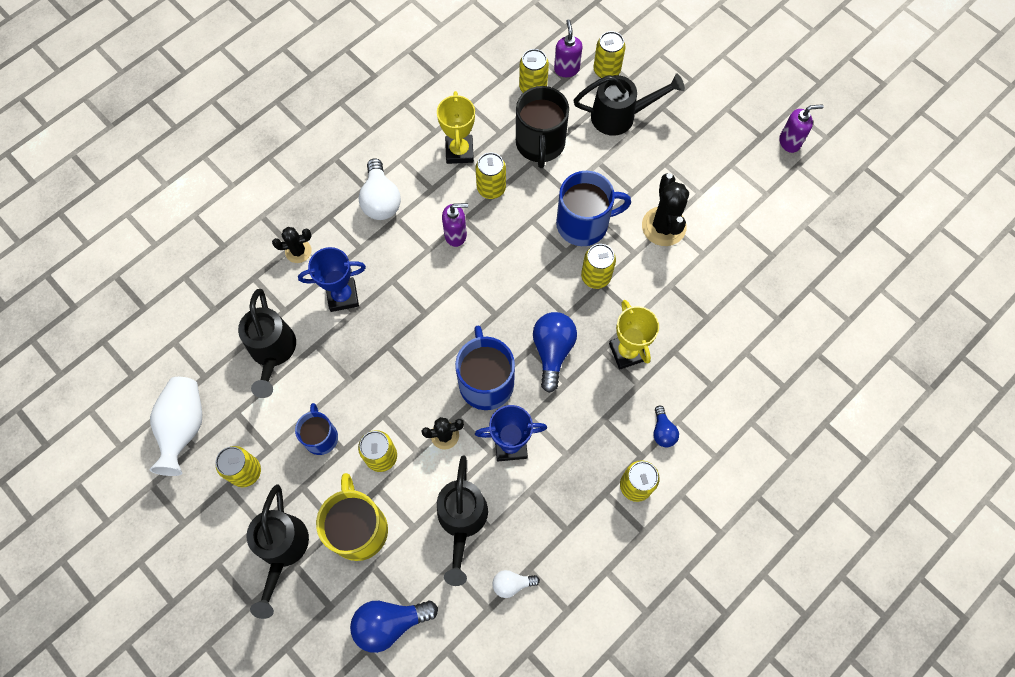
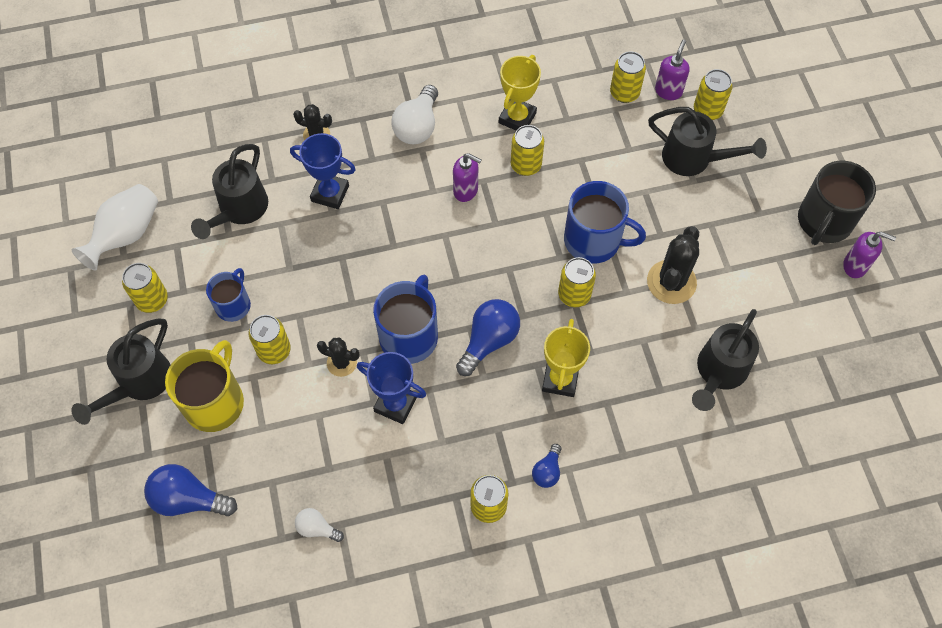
camera: 30 degrees right, 5 degrees down
(462, 520) = (308, 446): black watering can -> black watering can (719, 372)
(540, 143) = (598, 147): black mug -> black mug (824, 221)

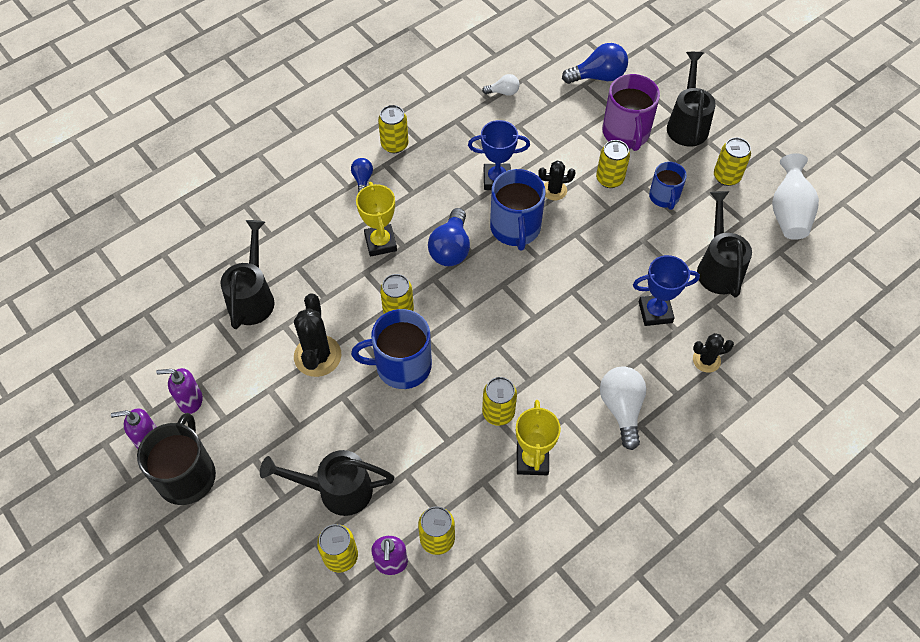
camera: 155 degrees right, 5 degrees down
(215, 402) = (626, 133): yellow mug -> purple mug
(466, 191) = (539, 364): purple soap dispenser -> purple soap dispenser (190, 401)

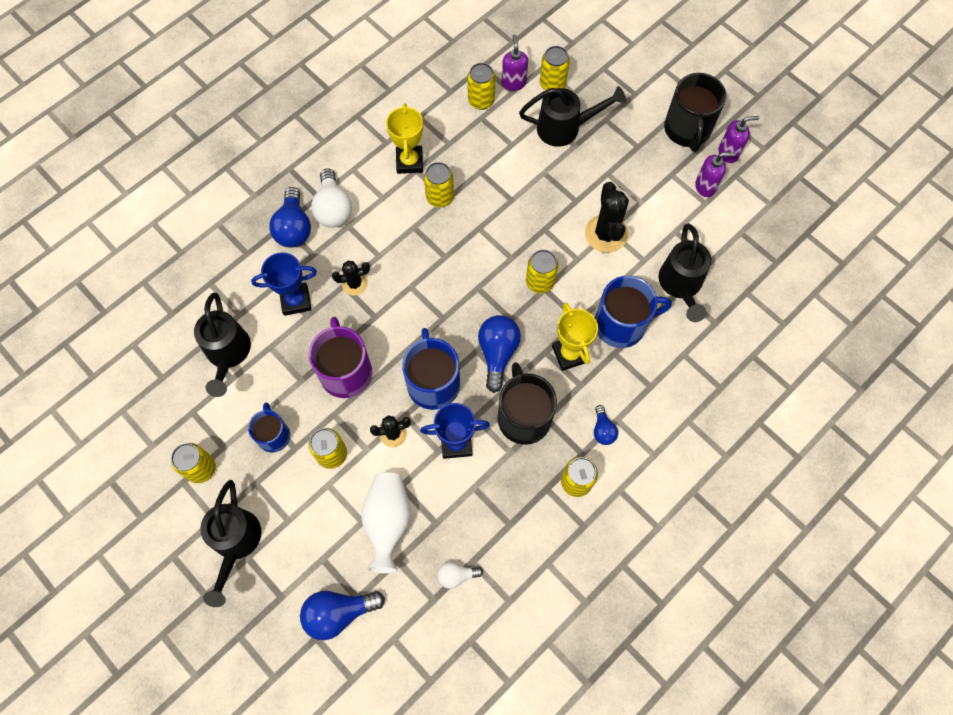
camera: 175 degrees right, 10 degrees up
(401, 365) = (529, 231): blue mug -> blue mug (621, 324)
(433, 195) = (523, 417): none -> black mug
(626, 133) = (309, 523): purple mug -> purple mug (345, 371)
(665, 390) = (294, 228): none -> blue light bulb
(706, 360) = (253, 257): black cactus -> black cactus (354, 284)
(788, 213) = (142, 426): white vase -> white vase (388, 522)

